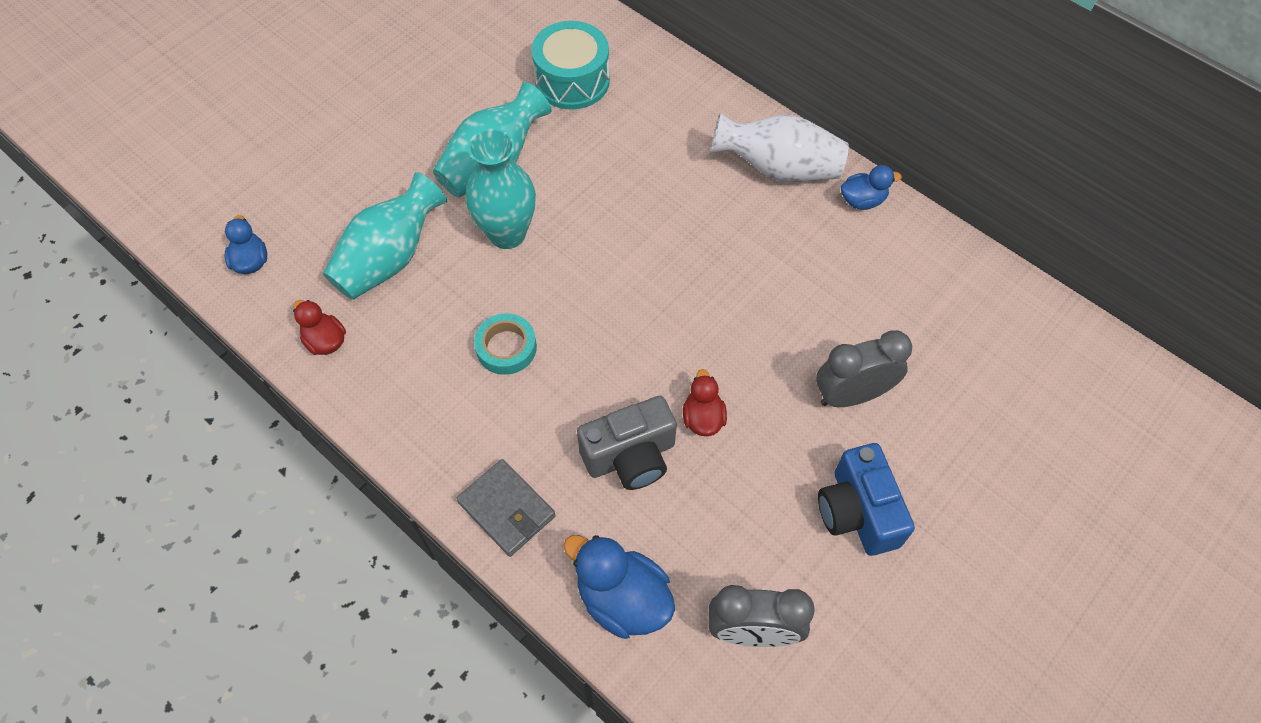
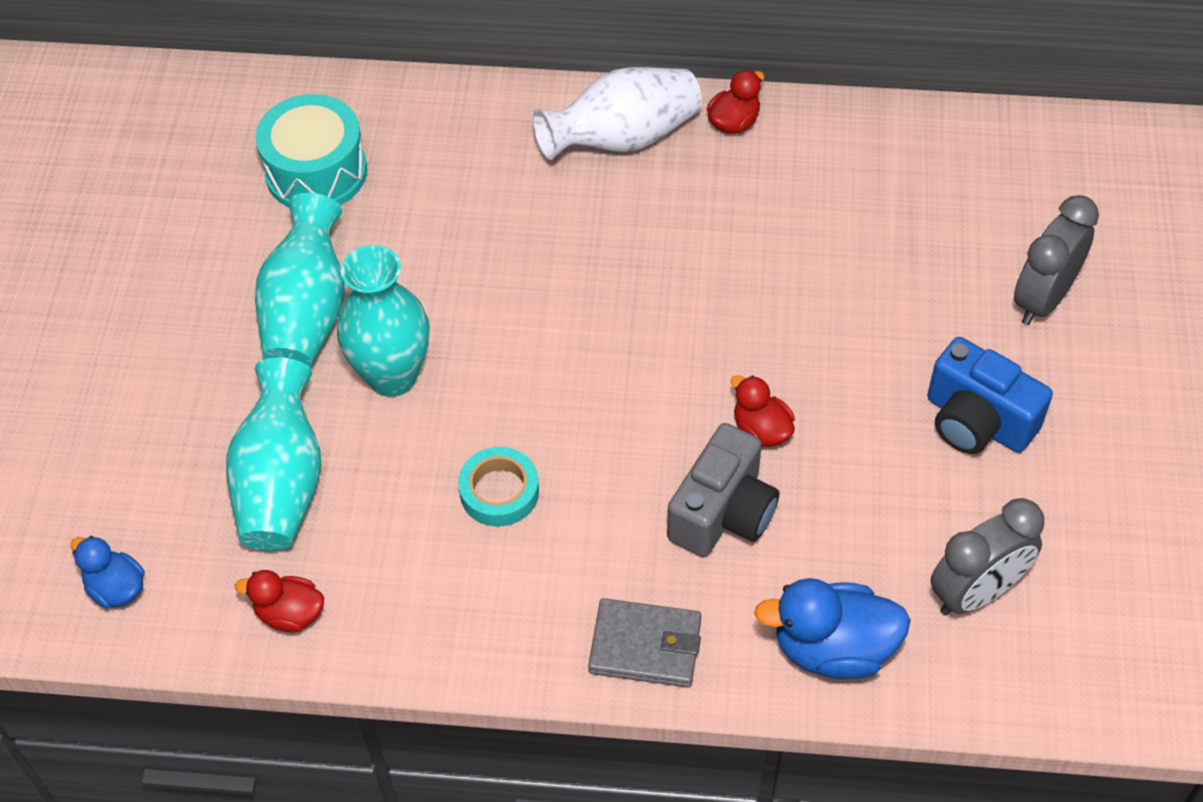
camera: 35 degrees left, 5 degrees down
(851, 395) = (882, 317): grey clock -> grey clock (1043, 299)
(862, 200) = (734, 122): blue duck -> red duck

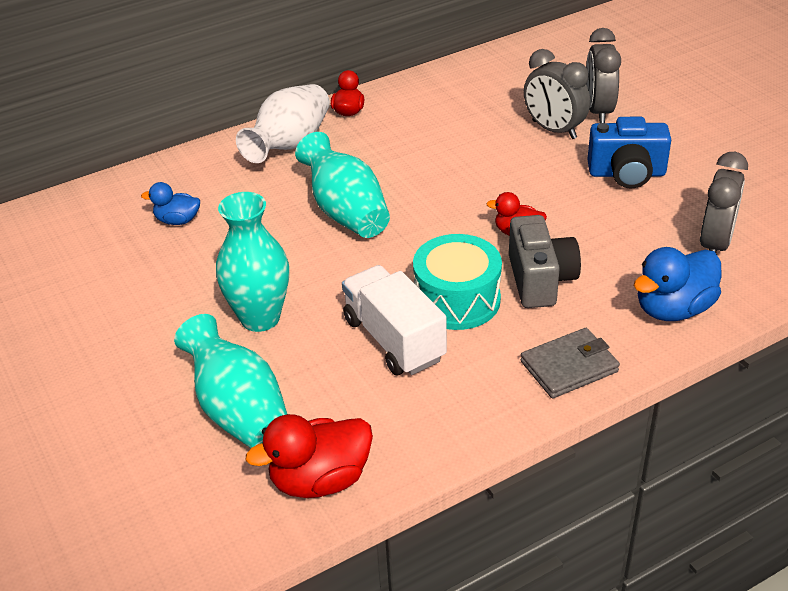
camera: 35 degrees left, 15 degrees down
(116, 588) = (171, 539): blue duck -> blue duck (177, 220)
(289, 614) = (320, 480): red duck -> red duck, size x1.68
(307, 312) = (165, 314): turquoise vase -> turquoise vase (346, 212)
(316, 172) = (100, 243): turquoise drum -> turquoise drum (457, 300)
(499, 491) = (394, 339): turquoise tape -> white truck
(955, 297) = (554, 130): none -> grey clock

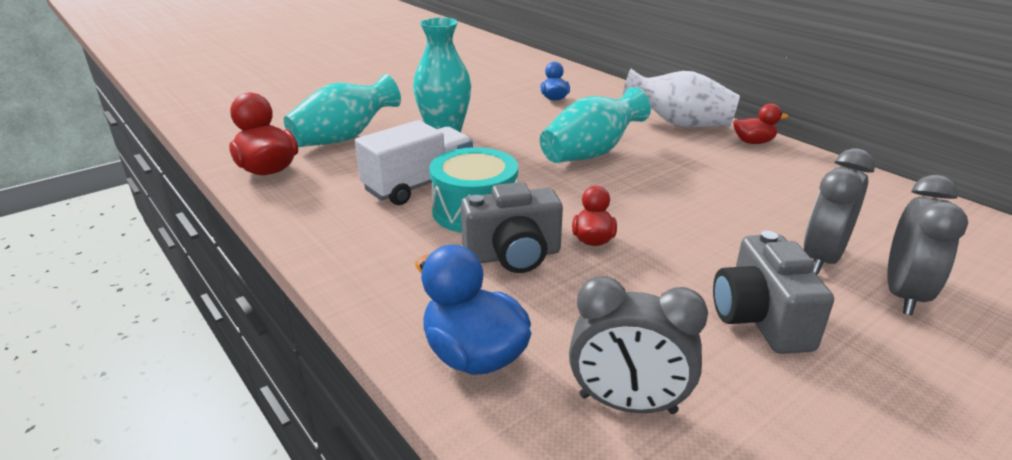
camera: 80 degrees right, 10 degrees down
(569, 367) = (374, 276): grey wallet -> none
(598, 111) = (903, 294): grey clock -> grey clock turned 120 degrees clockwise
(627, 174) = (760, 319): blue camera -> grey camera

